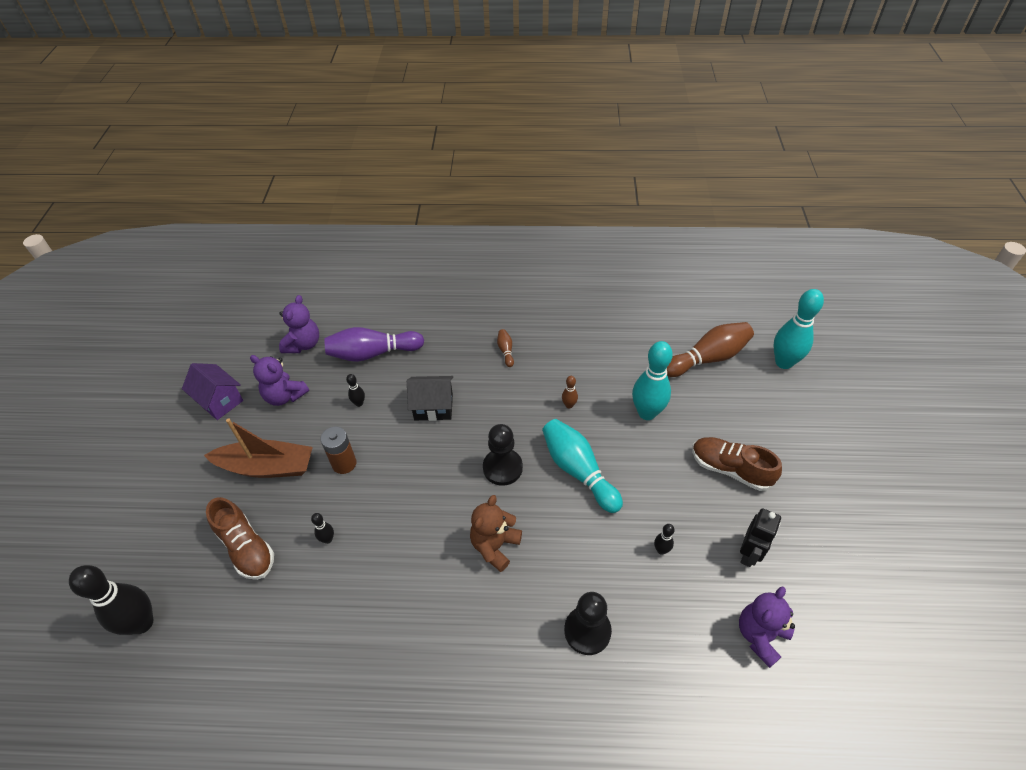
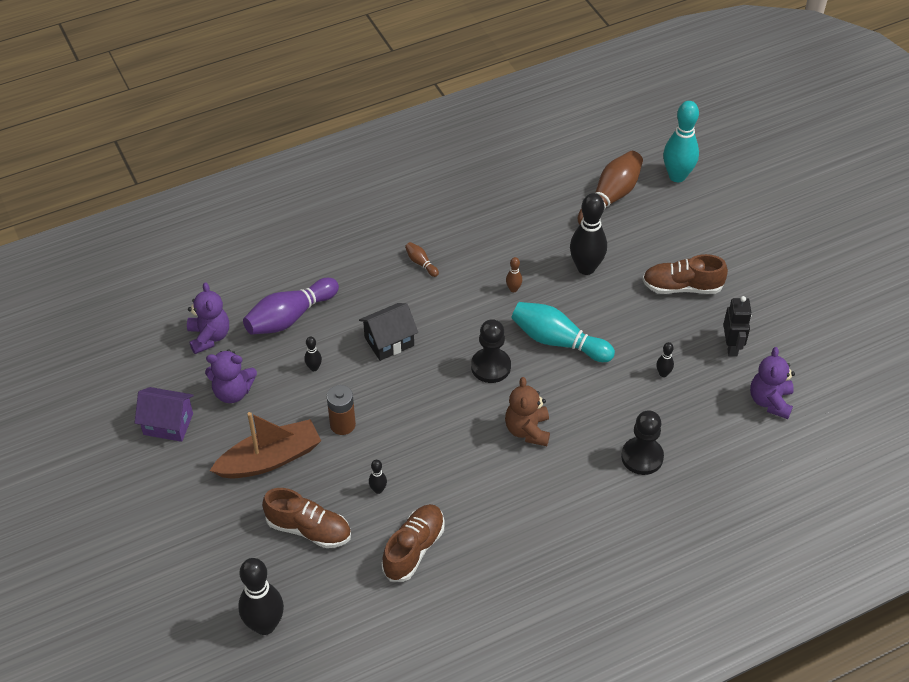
camera: 30 degrees left, 0 degrees up
(314, 616) = (414, 549): none -> brown shoe
(647, 413) = (586, 268): turquoise bowling pin -> black bowling pin

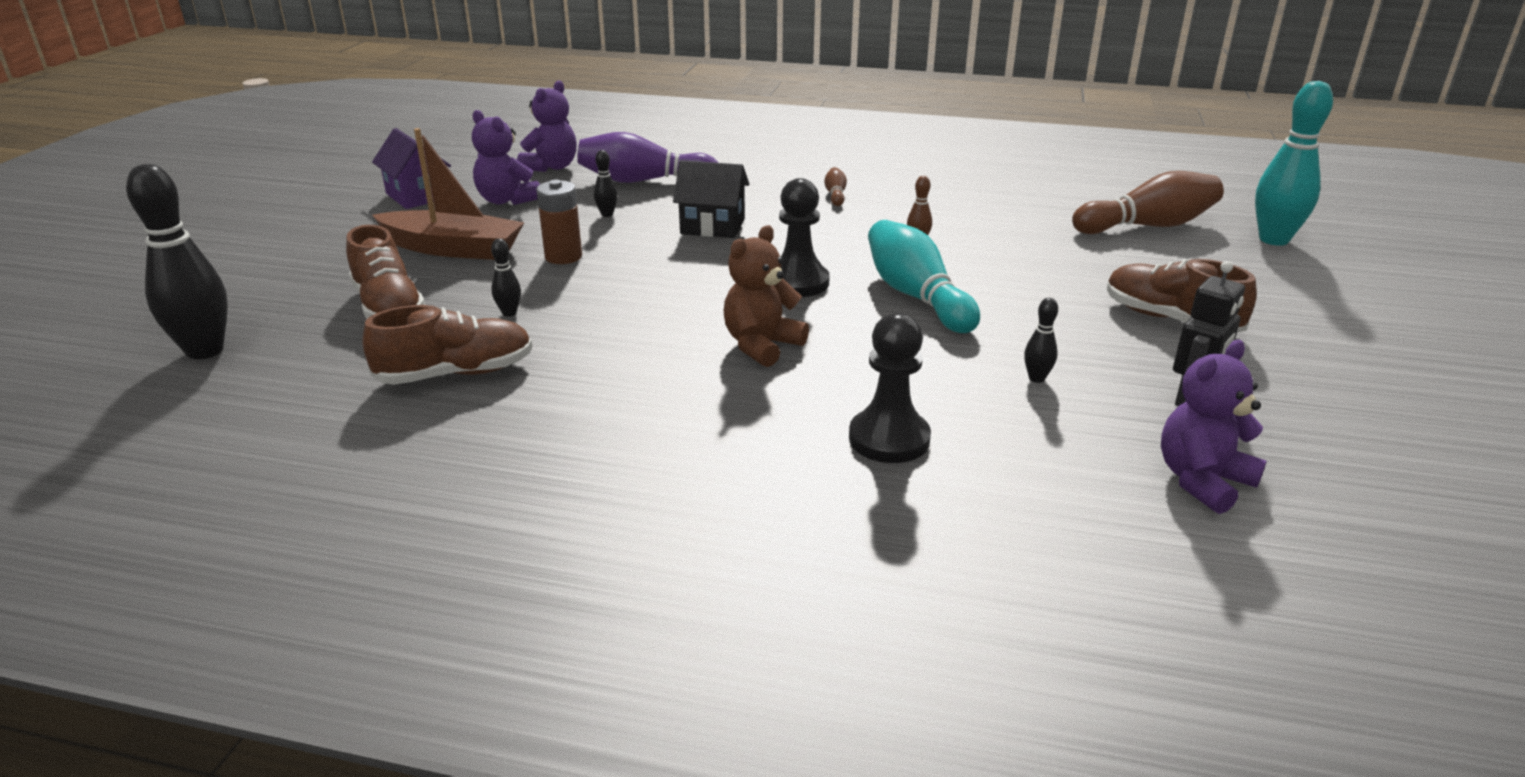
camera: 40 degrees right, 20 degrees down
(586, 268) = (1039, 260): black bowling pin -> none

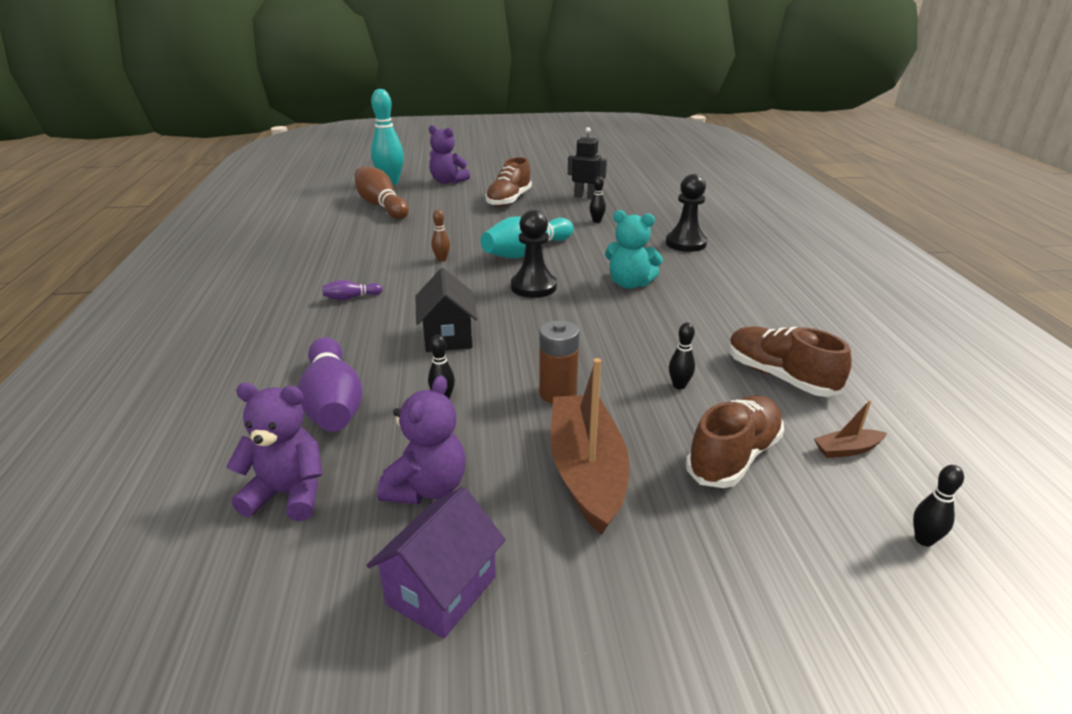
camera: 110 degrees left, 0 degrees up
(205, 351) = (924, 540): black bowling pin -> black bowling pin, size x0.44
(320, 363) = (847, 450): none -> brown boat
(761, 345) = (629, 284): brown teddy bear -> turquoise teddy bear
(835, 195) = (351, 298): brown bowling pin -> purple bowling pin
(1202, 481) = (648, 195): purple teddy bear -> purple teddy bear (447, 181)

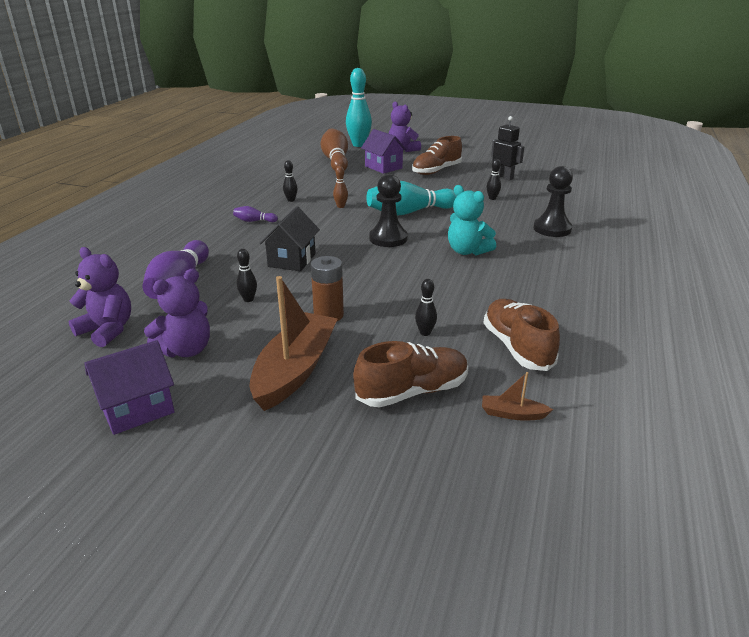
camera: 25 degrees right, 0 degrees up
(446, 205) = (383, 167): none -> purple house
(924, 540) = (501, 494): black bowling pin -> black bowling pin (291, 200)

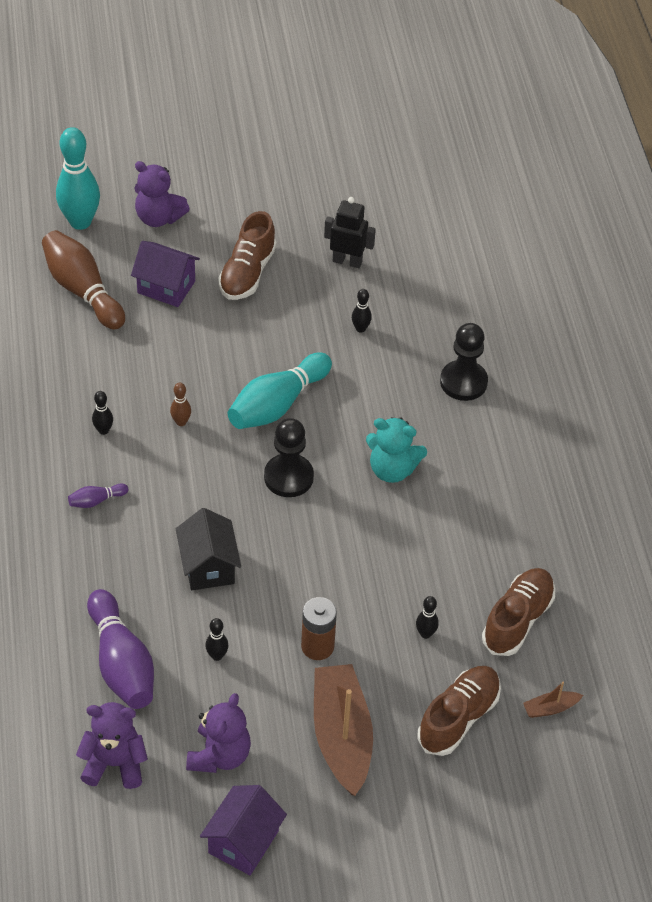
camera: 30 degrees left, 20 degrees up
(517, 347) = (517, 620): brown shoe -> brown shoe turned 75 degrees clockwise

